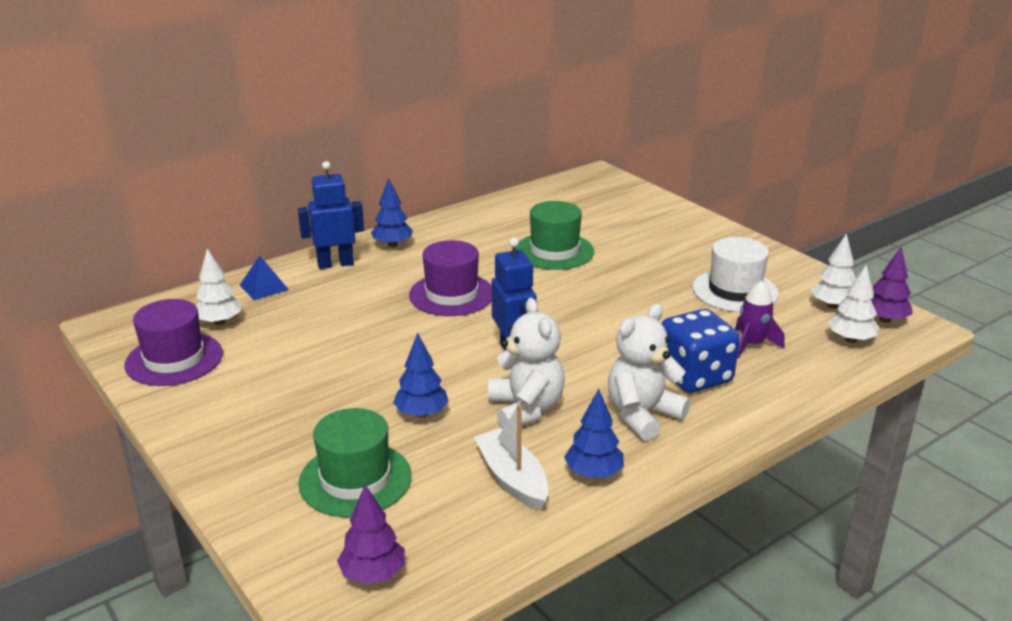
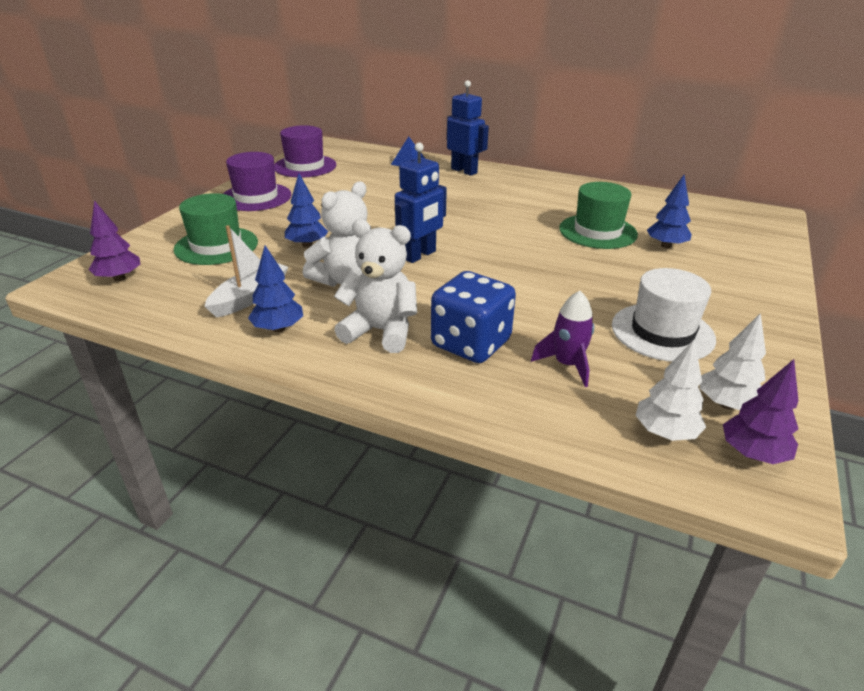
camera: 60 degrees right, 5 degrees up
(219, 322) = (355, 164): white tree -> none
(392, 244) = (515, 178): blue tree -> blue tree (666, 246)
(451, 294) = (474, 214): purple hat -> purple hat (256, 197)

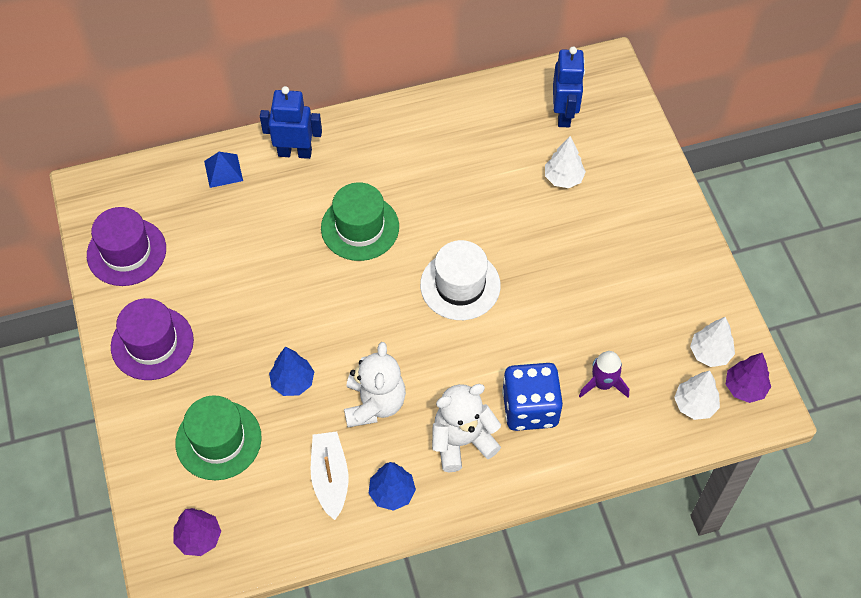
camera: 40 degrees left, 25 degrees up
(419, 255) = (396, 329): blue robot -> blue robot (564, 114)
(597, 231) = (499, 191): green hat -> green hat (360, 227)
(662, 332) = (633, 303): white hat -> white hat (460, 285)
(666, 246) = (563, 178): blue tree -> white tree

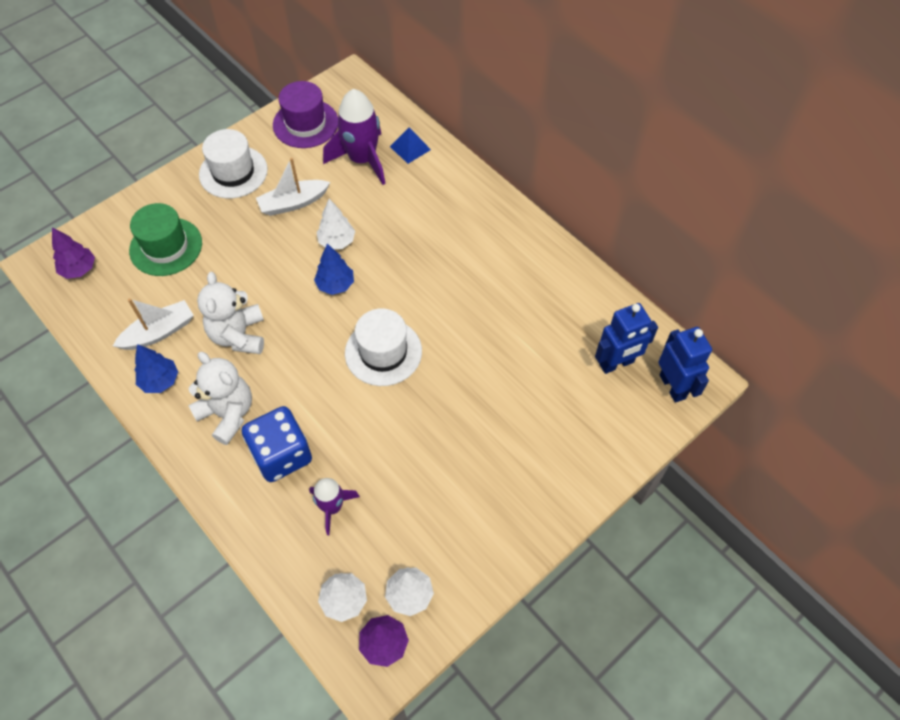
camera: 65 degrees right, 0 degrees up
(152, 343) = (233, 172): purple hat -> white hat
(212, 218) = (362, 159): none -> purple rocket
(232, 300) = (293, 203): none -> white boat
(293, 382) = (236, 272): blue tree -> blue tree (335, 285)
(295, 152) = (454, 184): blue robot -> blue robot (672, 386)
(360, 227) = (404, 257): green hat -> none
(374, 404) = (238, 335): white teddy bear -> white teddy bear turned 105 degrees clockwise
(563, 178) = (543, 390): white tree -> white tree (337, 241)

